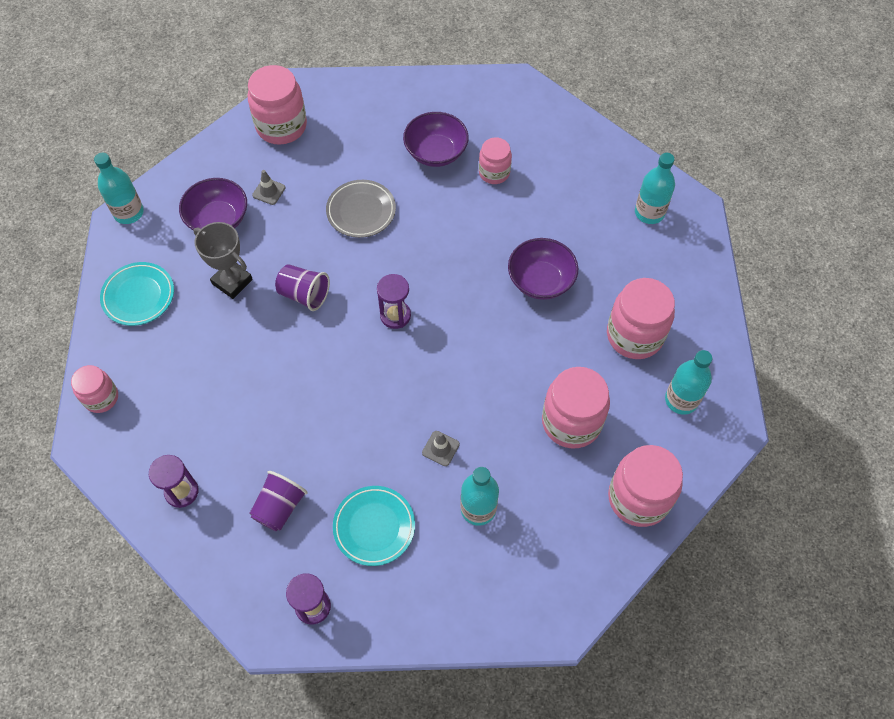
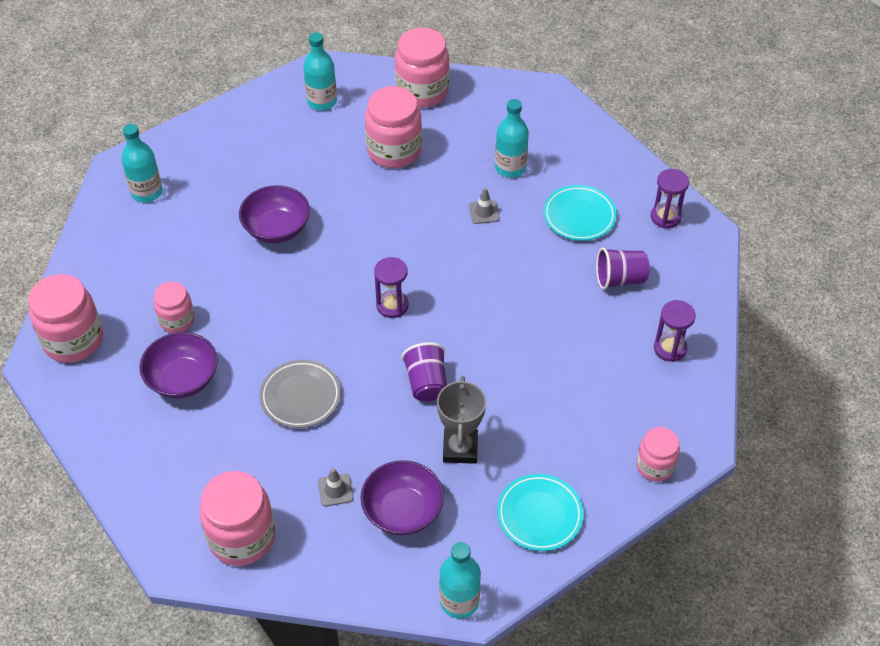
camera: 125 degrees left, 10 degrees down
(634, 335) = (285, 149): pink jar -> pink jar (73, 340)

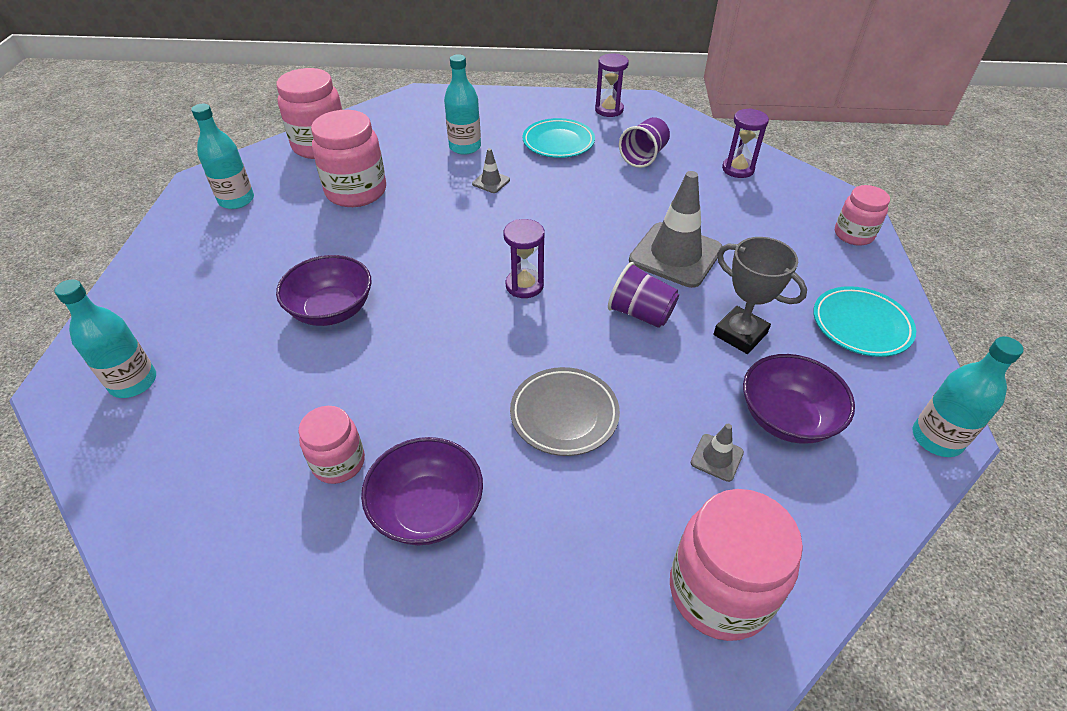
camera: 50 degrees left, 5 degrees down
(73, 340) = (231, 597): pink jar -> none
(510, 368) = (675, 255): none -> grey traffic cone

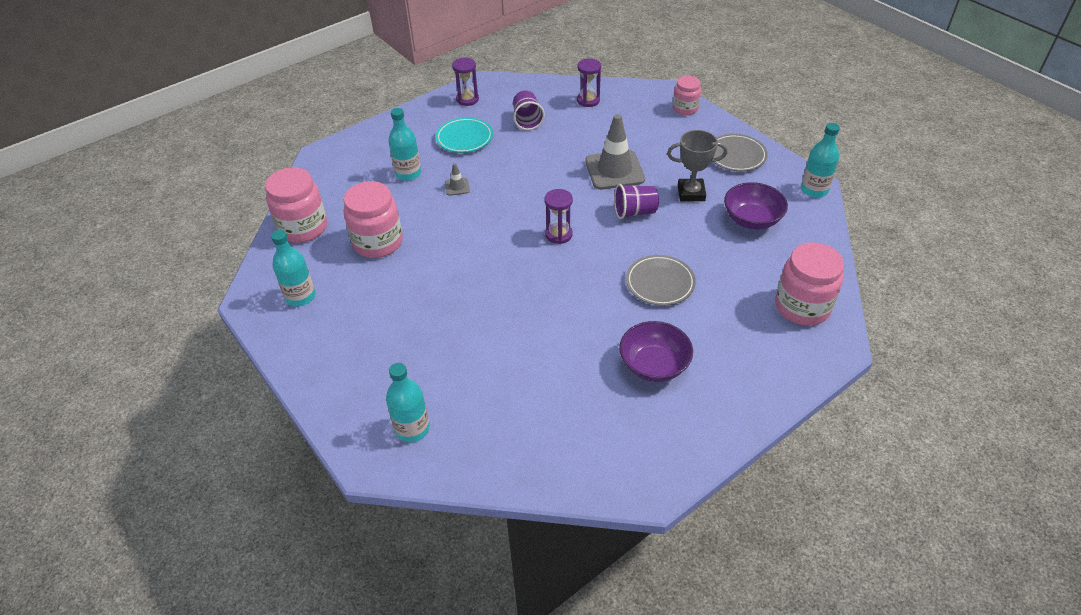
camera: 40 degrees left, 0 degrees up
(331, 310) = (470, 316): purple bowl -> none
(338, 462) = (585, 379): pink jar -> none
(716, 457) = (744, 256): grey traffic cone -> none
(861, 325) = (736, 156): turquoise plate -> grey plate

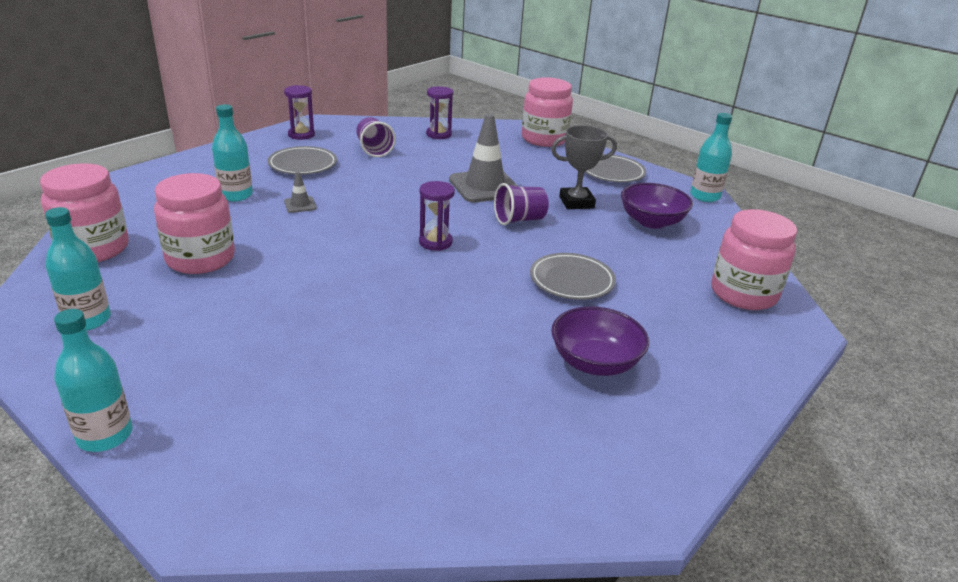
camera: 15 degrees left, 15 degrees down
(412, 429) = (270, 467): turquoise bottle -> turquoise bottle (105, 435)
(464, 138) = (303, 165): turquoise plate -> grey plate
(685, 108) = (544, 139): pink jar -> pink jar, size x1.68

